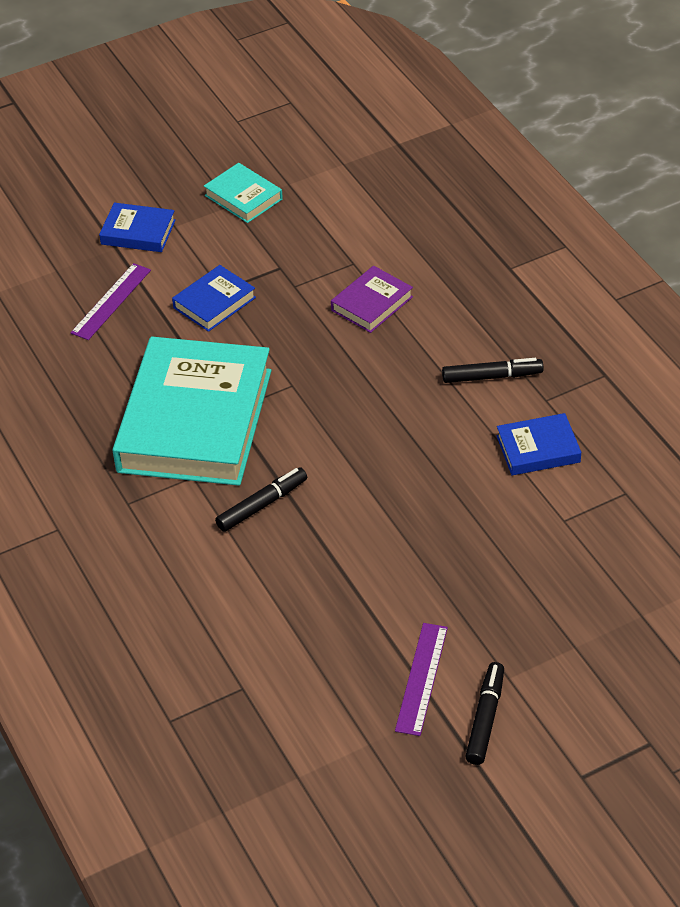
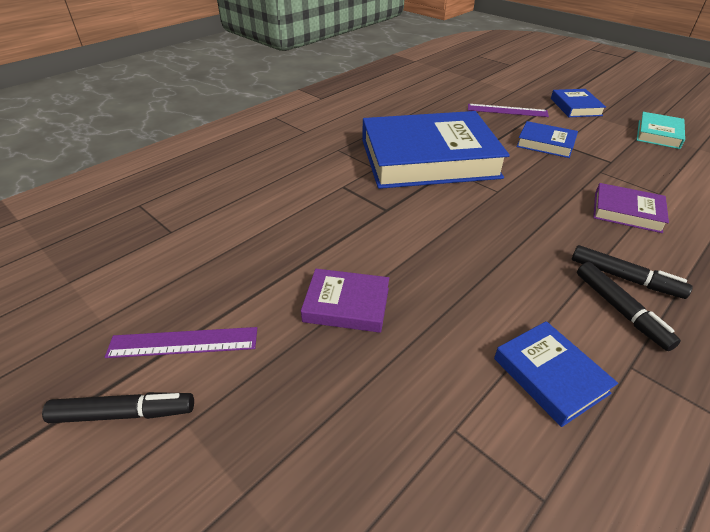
camera: 70 degrees right, 5 degrees down
(195, 421) = (428, 158): turquoise book -> blue book
(262, 505) = (363, 202): black marker -> black marker (624, 278)
(418, 554) = (346, 304): none -> purple book

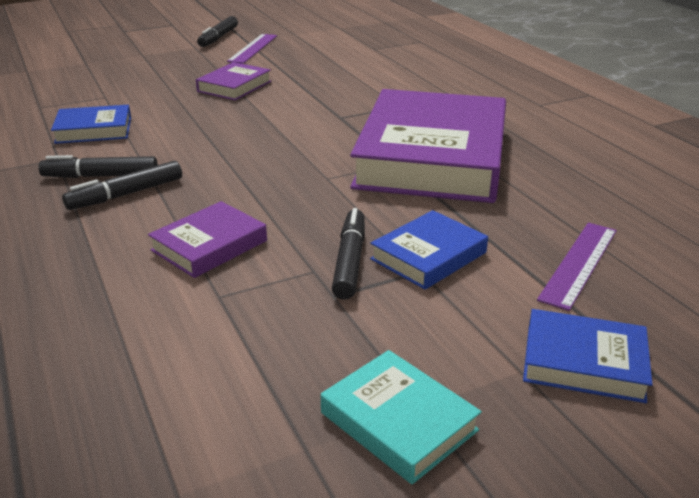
camera: 110 degrees right, 10 degrees down
(428, 158) = (432, 157): blue book -> purple book
(578, 163) = (350, 261): none -> black marker

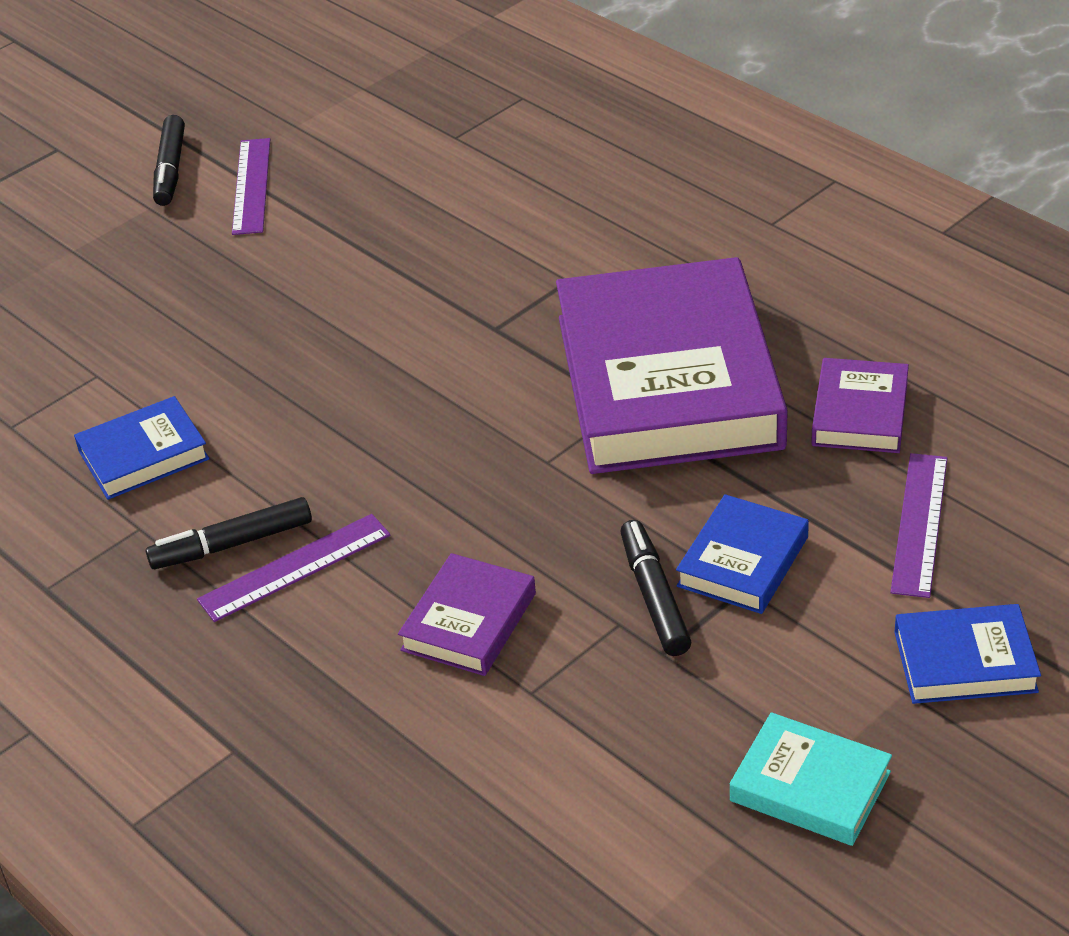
camera: 15 degrees left, 10 degrees up
(126, 194) = (295, 567): black marker -> purple ruler
(234, 86) = (288, 296): purple book -> purple book (860, 413)

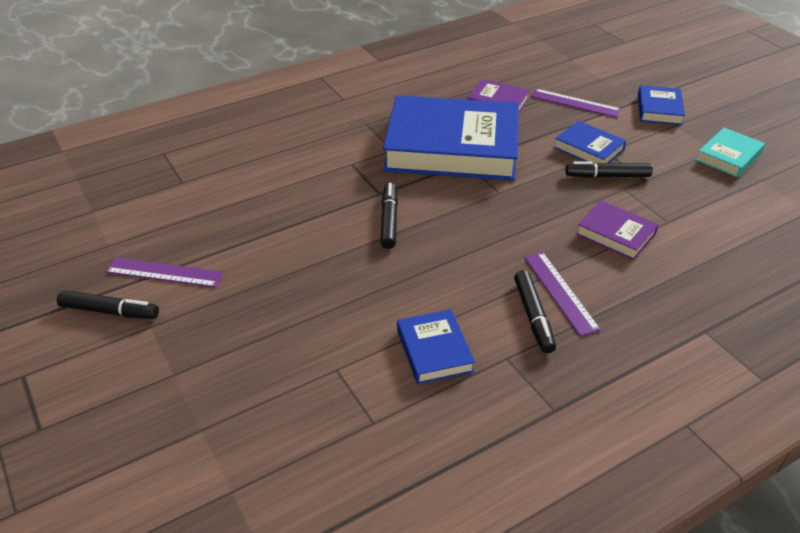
camera: 80 degrees left, 0 degrees up
(425, 353) = (389, 220): none -> black marker
(667, 381) = (452, 147): purple book -> blue book

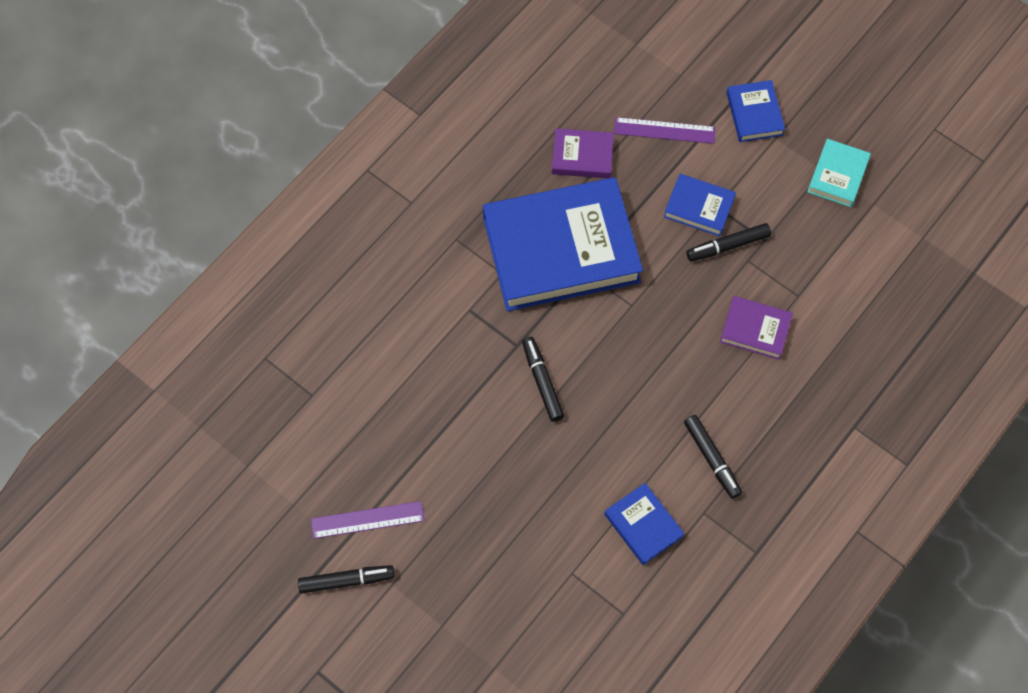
camera: 20 degrees left, 25 degrees up
(560, 292) = (726, 422): purple ruler -> none

